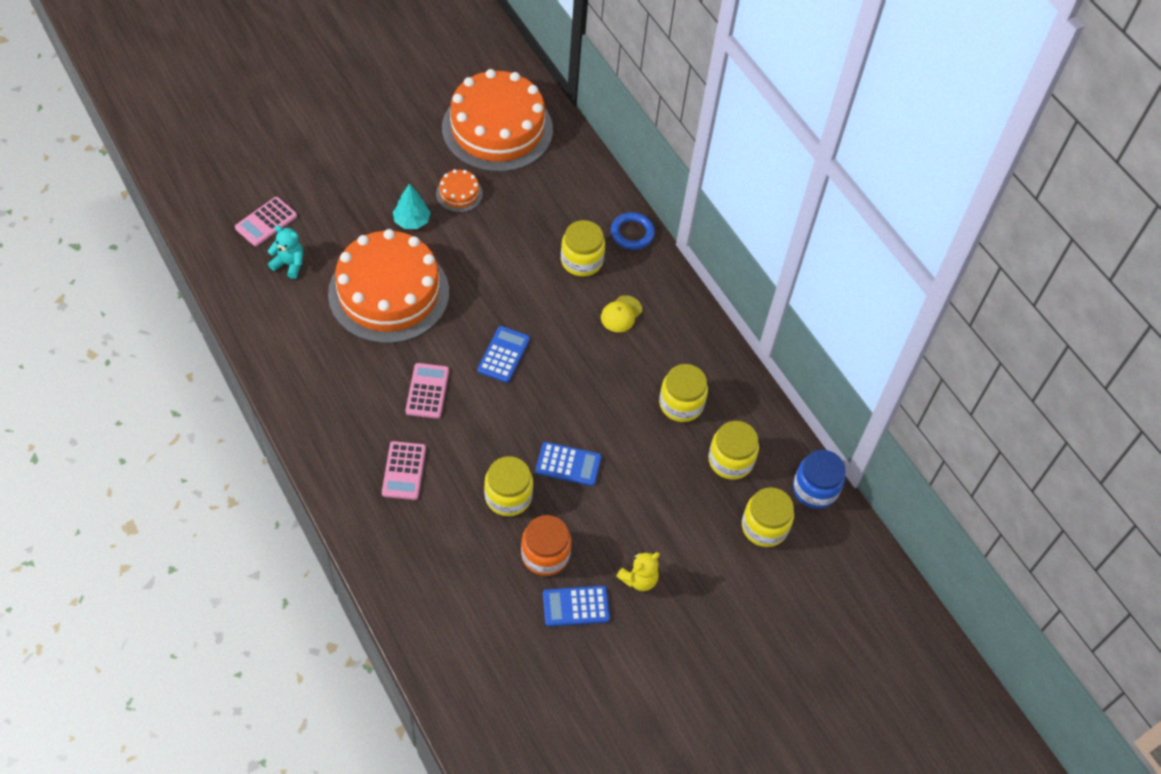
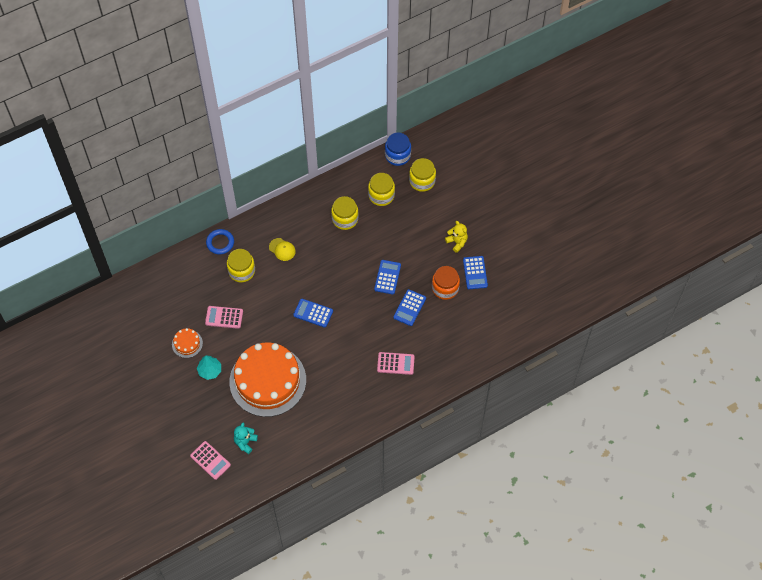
camera: 85 degrees left, 5 degrees up
(427, 391) = (340, 354): pink calculator -> pink calculator (224, 317)
(497, 129) = (131, 322): orange cake -> none
(508, 496) = (409, 308): yellow jar -> blue calculator

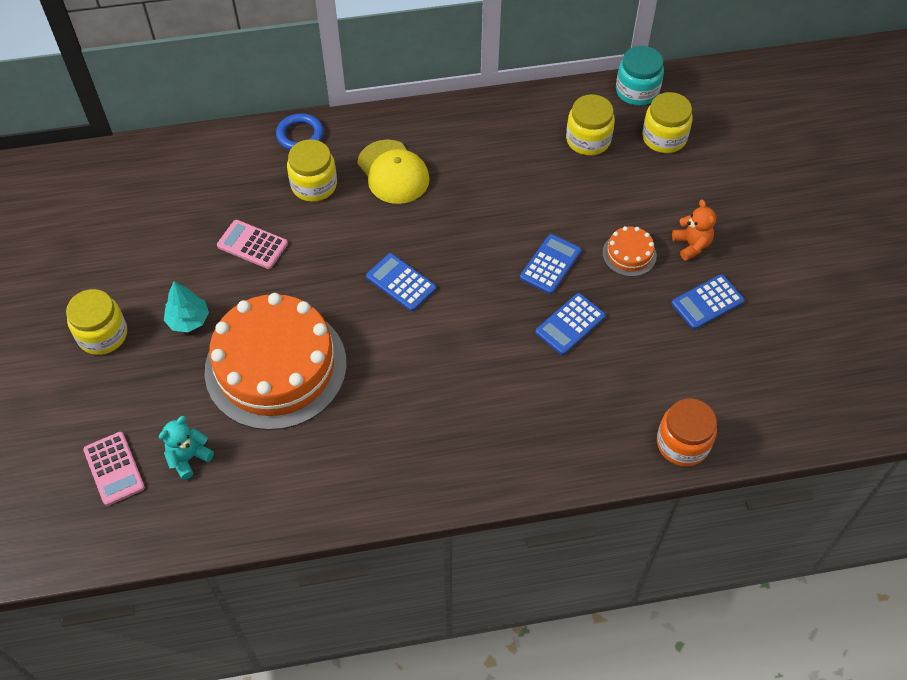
camera: 20 degrees right, 5 degrees down
(187, 343) = (173, 266): orange cake -> orange cake (629, 254)
(282, 249) = (393, 172): yellow cap -> yellow cap, size x1.70
(345, 219) = (514, 157): yellow jar -> yellow jar (102, 335)
(395, 363) = (510, 409): pink calculator -> none
(397, 155) = (637, 91): blue jar -> turquoise jar
(445, 288) = (645, 311): orange jar -> orange jar (682, 443)
(457, 242) = (691, 245): yellow teddy bear -> orange teddy bear
(475, 273) = (707, 302): blue calculator -> blue calculator turned 45 degrees clockwise

